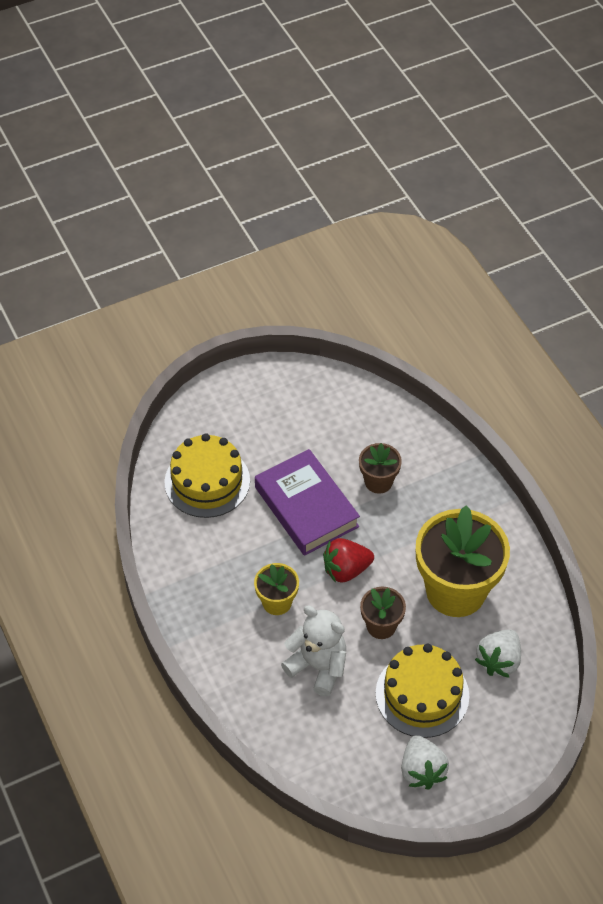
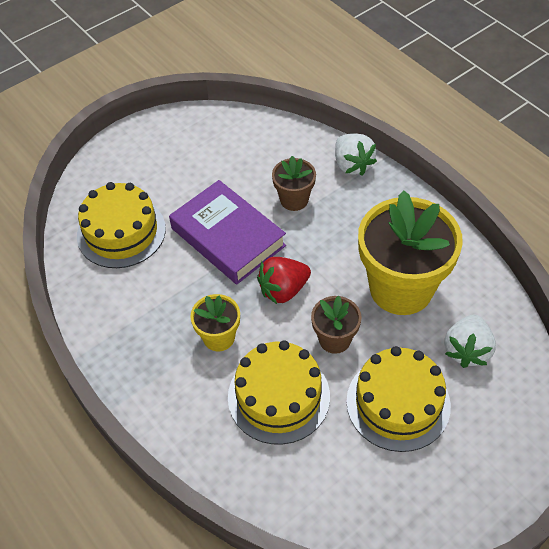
camera: 10 degrees left, 0 degrees up
(318, 666) = (278, 396): white teddy bear -> yellow cake
(421, 770) = (422, 489): white strawberry -> white strawberry (352, 165)

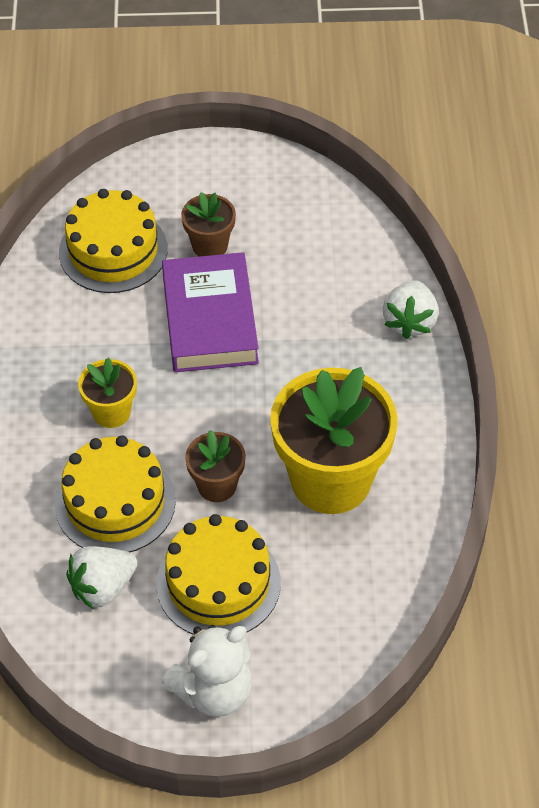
camera: 35 degrees right, 0 degrees up
(283, 290) = (213, 406): red strawberry -> none
(294, 200) = (312, 322): brown flower pot -> brown flower pot (210, 246)
(466, 478) = (214, 691): none -> white teddy bear
(467, 350) = (335, 581): white strawberry -> white strawberry (103, 587)

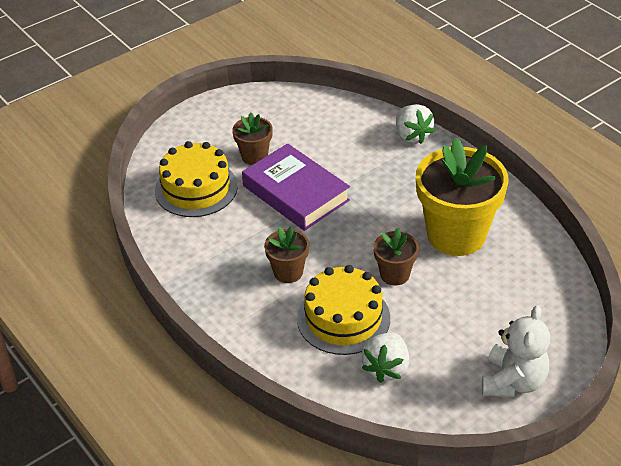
camera: 35 degrees left, 10 degrees down
(111, 412) = (288, 272): yellow flower pot -> brown flower pot
(218, 583) = (452, 324): yellow cake -> none

